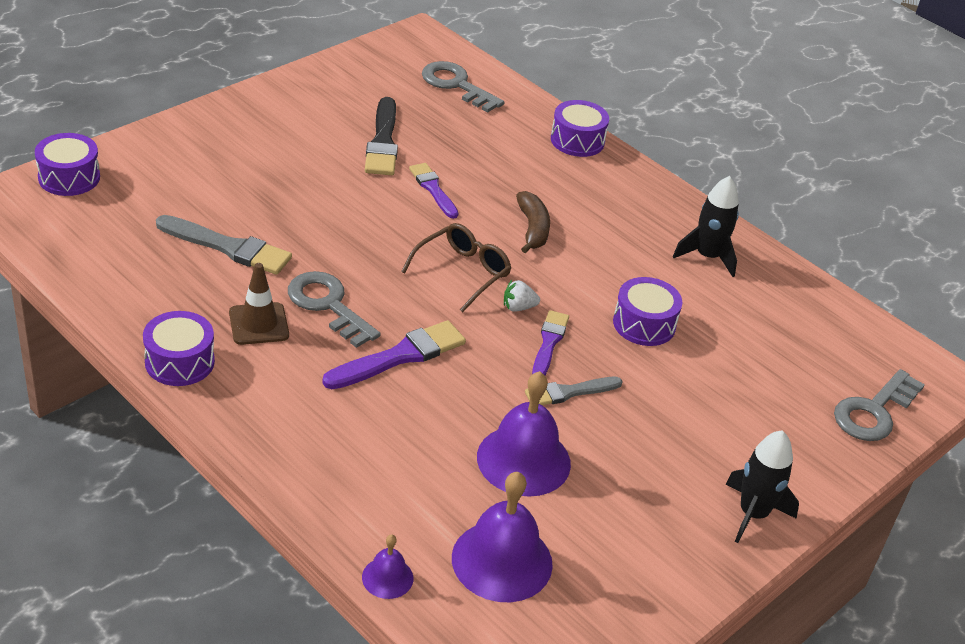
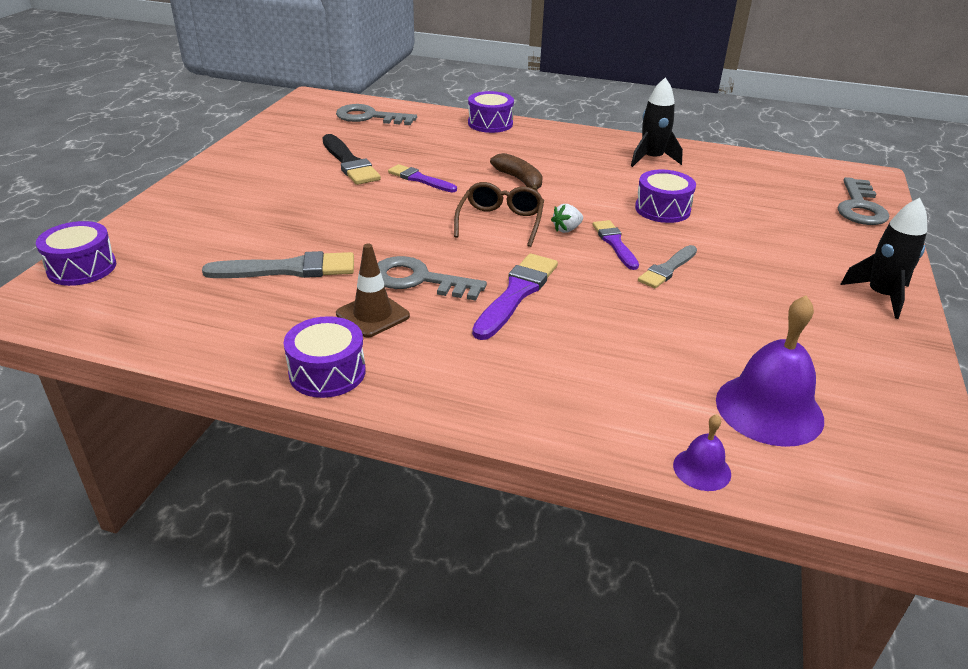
camera: 25 degrees left, 5 degrees down
(523, 460) = (693, 327): purple bell -> none

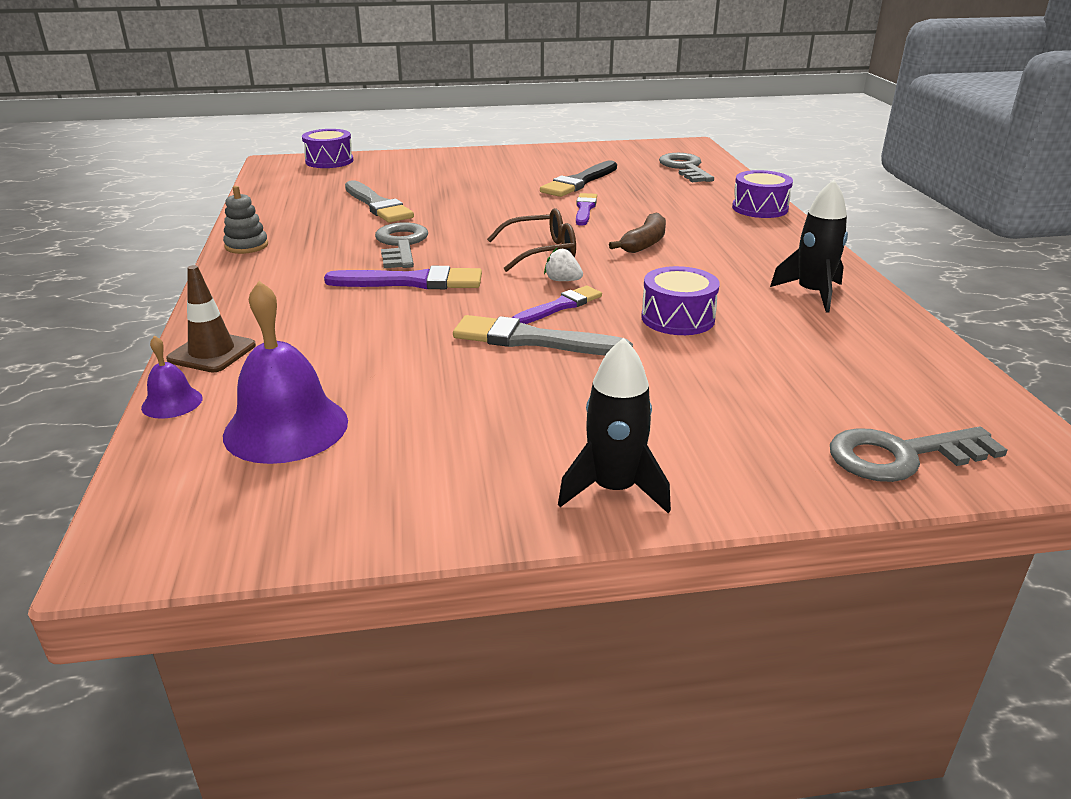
camera: 65 degrees right, 5 degrees down
(327, 372) = (246, 246): purple drum -> grey stacking toy
(372, 315) = (334, 242): brown traffic cone -> brown traffic cone (212, 352)
(667, 269) = (532, 340): grey brush -> grey brush, size x1.53

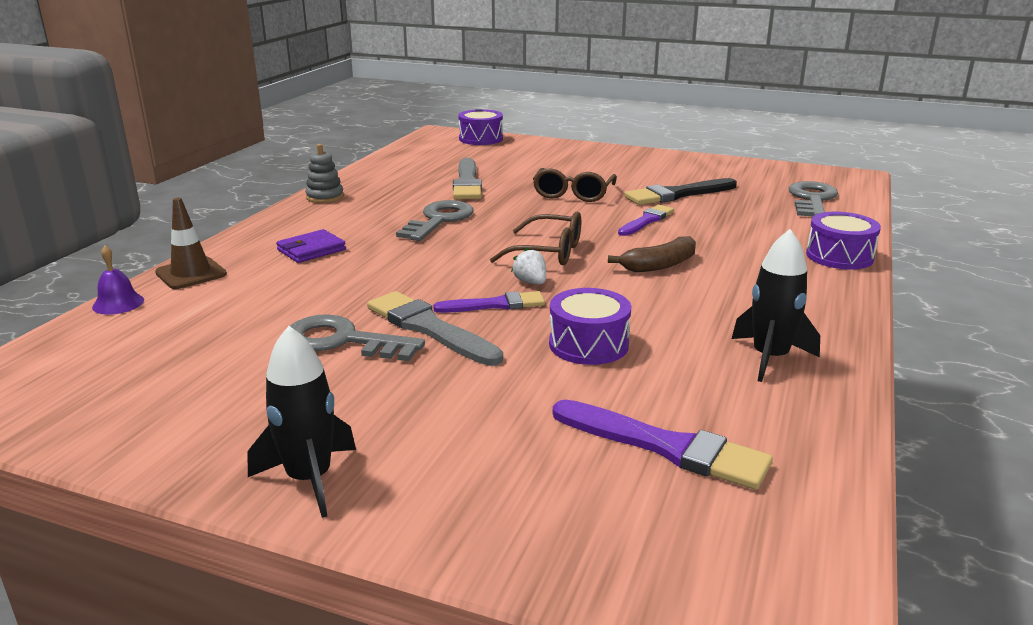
camera: 30 degrees right, 5 degrees down
(286, 427) = (158, 344): purple bell -> none
(312, 299) = (311, 250): none -> purple wallet
(412, 282) = (404, 253): purple brush -> purple brush (666, 447)
(491, 198) = (573, 194): none -> brown glasses
(901, 456) = (621, 553): grey key -> grey key (343, 341)

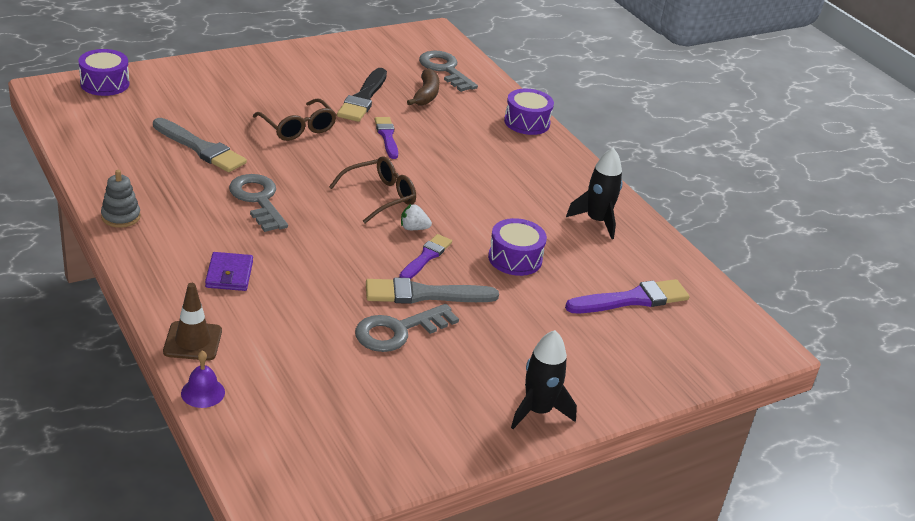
camera: 55 degrees left, 10 degrees up
(659, 265) = (455, 176): brown banana -> brown banana (426, 95)

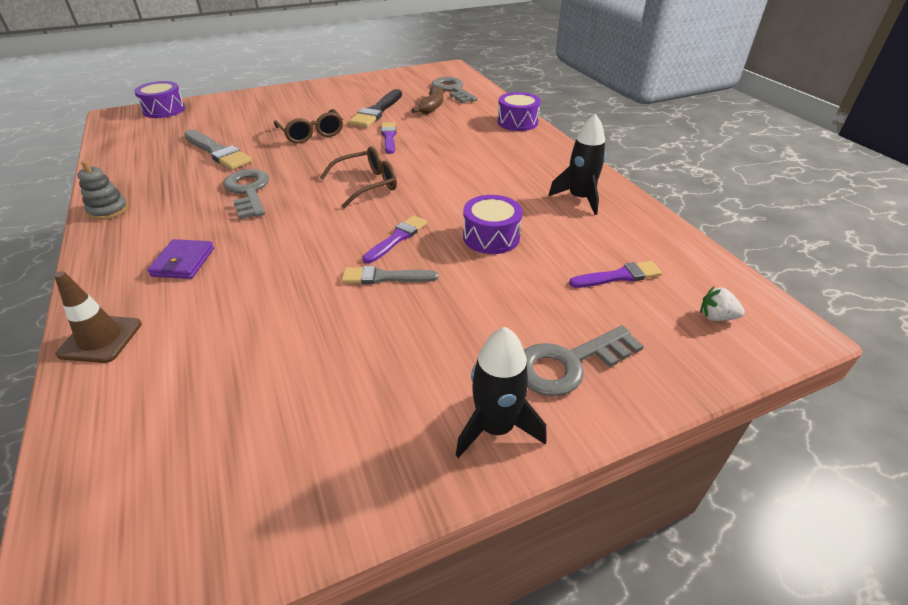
camera: 10 degrees right, 5 degrees up
(203, 392) = (72, 407): purple bell -> none
(398, 331) = (343, 320): grey key -> grey key (569, 363)
(413, 228) = (392, 211): white strawberry -> white strawberry (716, 317)
(424, 294) = (385, 277): grey brush -> grey brush, size x0.65
(632, 299) = (618, 276): purple brush -> purple brush, size x0.65

